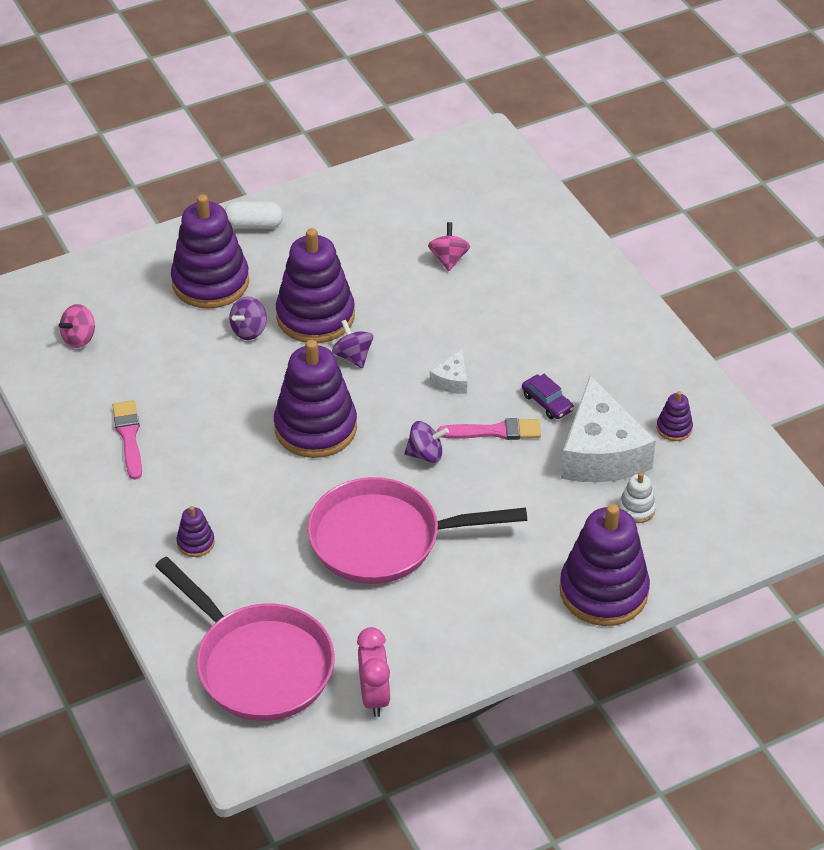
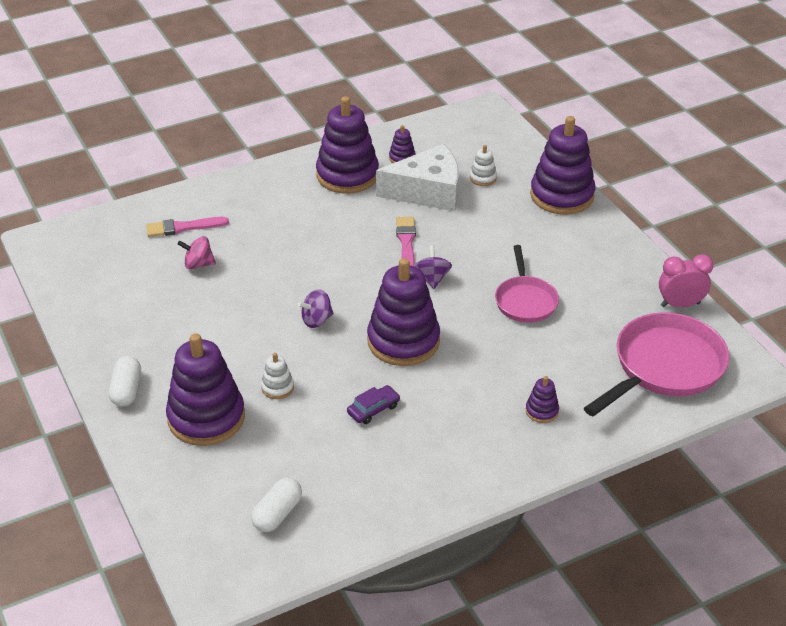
camera: 90 degrees left, 5 degrees down
(79, 338) = (277, 514): pink spinning top -> white capsule
(129, 436) = (416, 465): pink brush -> pink brush (183, 227)
(249, 330) = (277, 388): purple spinning top -> white stacking toy
(315, 316) = (263, 344): purple stacking toy -> purple stacking toy (347, 175)
(384, 539) = (525, 301): pink pan -> pink pan, size x0.60
(452, 380) = (348, 264): white cheese -> none
(547, 402) = (375, 215): purple car -> purple car (373, 409)

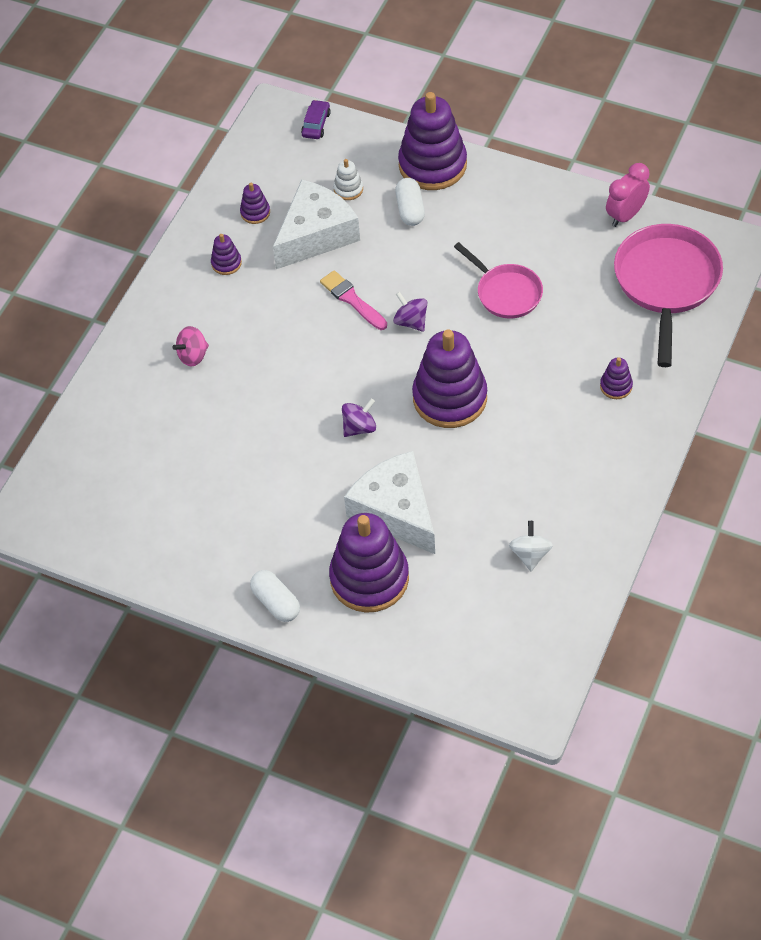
camera: 35 degrees left, 15 degrees up
(183, 227) = (139, 417): pink brush -> none
(198, 264) = (197, 444): pink spinning top -> pink spinning top (193, 355)
(277, 388) = (396, 511): white stacking toy -> white cheese
(277, 514) = (514, 615): white capsule -> white capsule (410, 209)
(316, 320) = (359, 427): purple spinning top -> purple spinning top turned 150 degrees counterclockwise
(339, 481) = (530, 554): none -> white spinning top
(347, 175) = (226, 263): purple stacking toy -> purple stacking toy, size x0.43
(373, 409) = (491, 475): purple car -> purple car (316, 124)

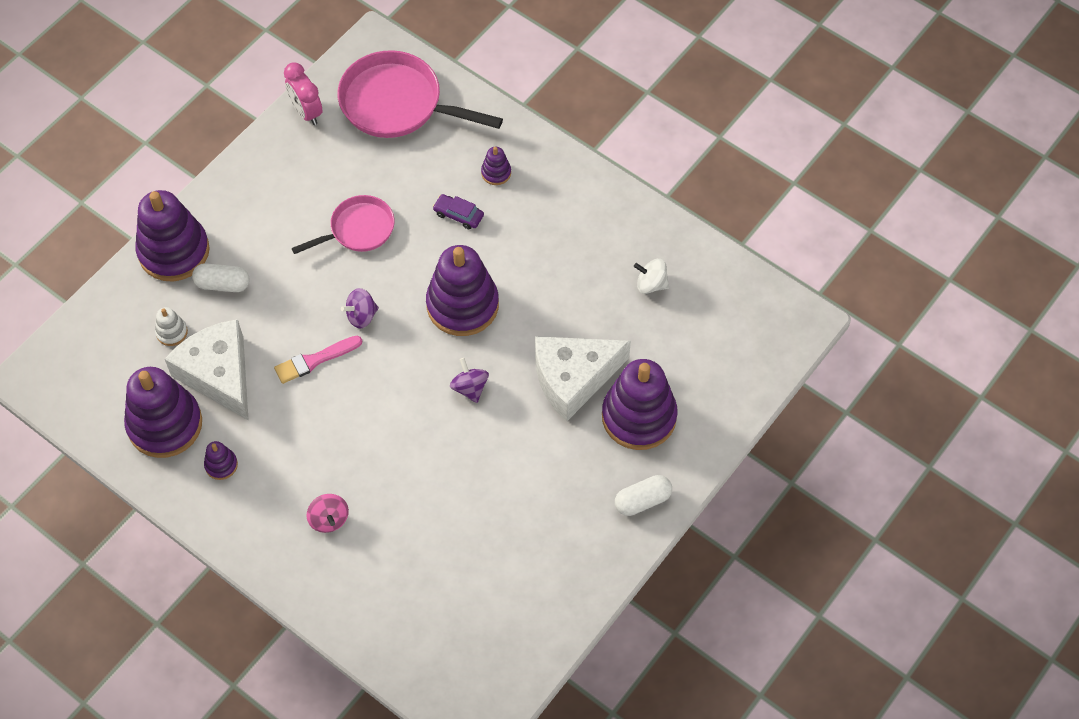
camera: 80 degrees left, 5 degrees up
(255, 212) = (165, 424): purple stacking toy -> purple stacking toy, size x2.31
(316, 124) = (70, 342): purple car -> purple car (458, 215)

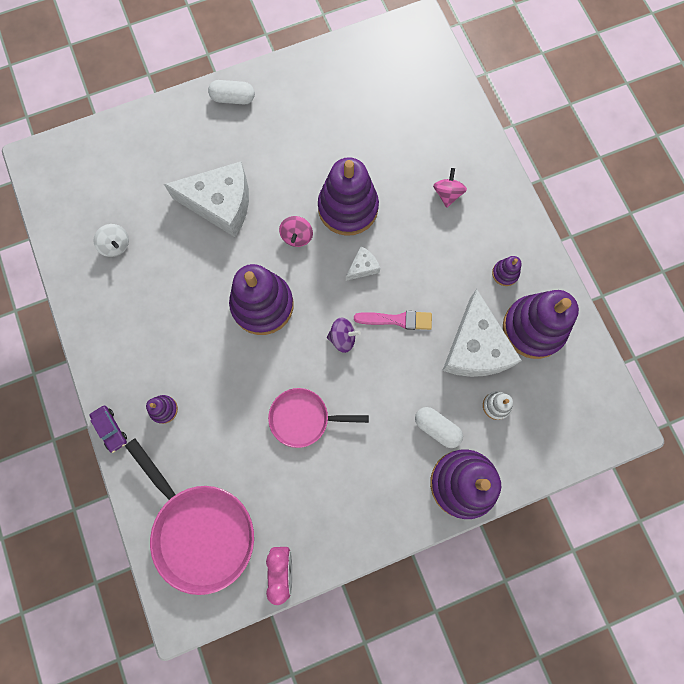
camera: 150 degrees left, 15 degrees up
(380, 393) = (363, 267): none -> white cheese
(458, 215) = (217, 386): purple car -> purple car (110, 429)
(470, 388) = (297, 236): purple spinning top -> pink spinning top
(639, 417) = (196, 153): purple stacking toy -> purple stacking toy (348, 208)

